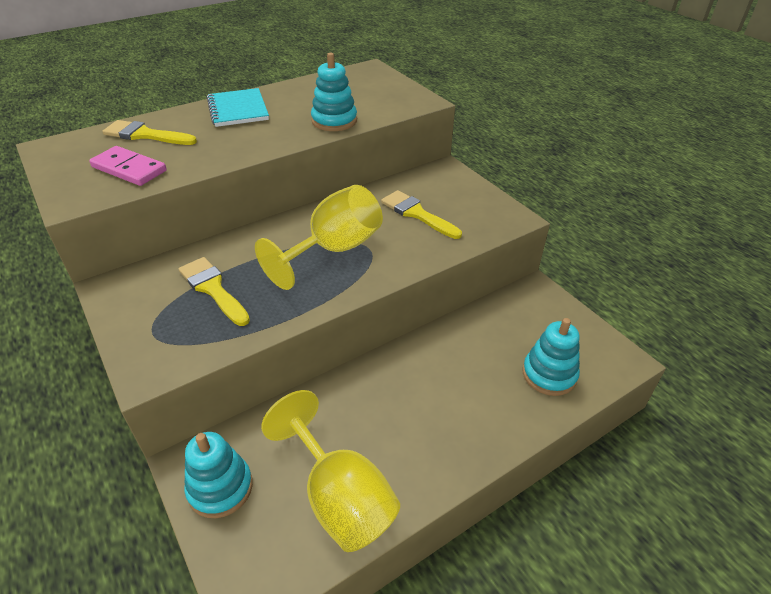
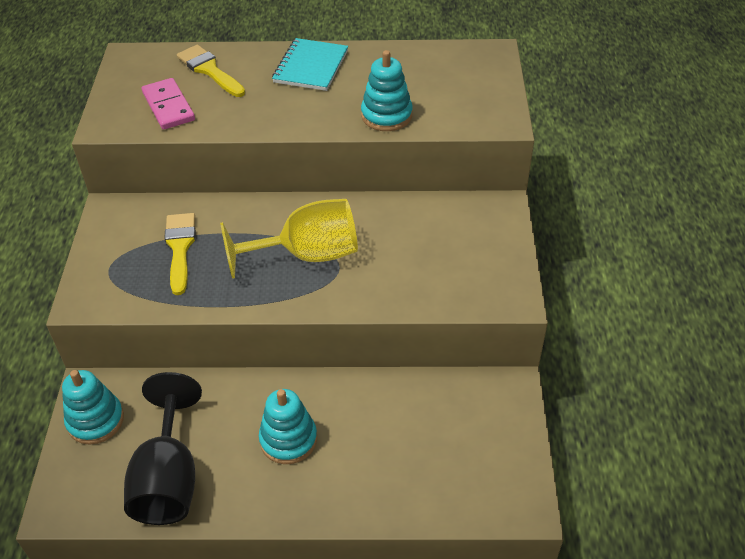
camera: 35 degrees right, 5 degrees up
(340, 498) = (168, 478): yellow goblet -> black goblet
(417, 214) = (419, 250): yellow brush -> none
(549, 374) = (434, 478): turquoise stacking toy -> turquoise stacking toy (288, 439)

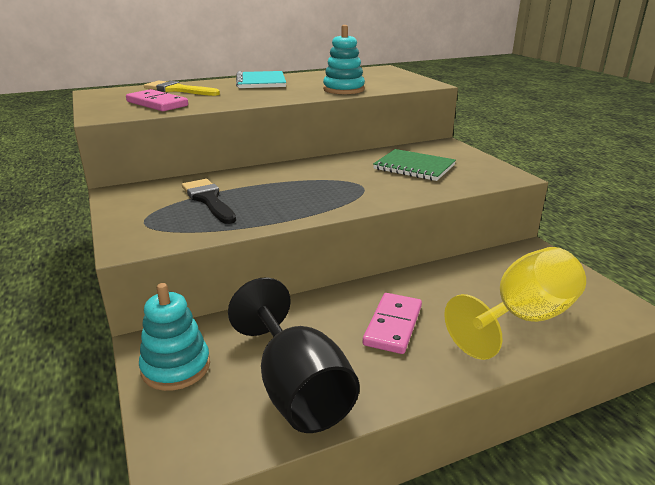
camera: 25 degrees left, 20 degrees down
(180, 248) = (208, 200): yellow brush -> black brush
(288, 439) = (393, 325): turquoise stacking toy -> pink domino
(307, 255) = (328, 184): yellow goblet -> yellow goblet (522, 319)
(421, 248) = (414, 167): none -> green notebook

